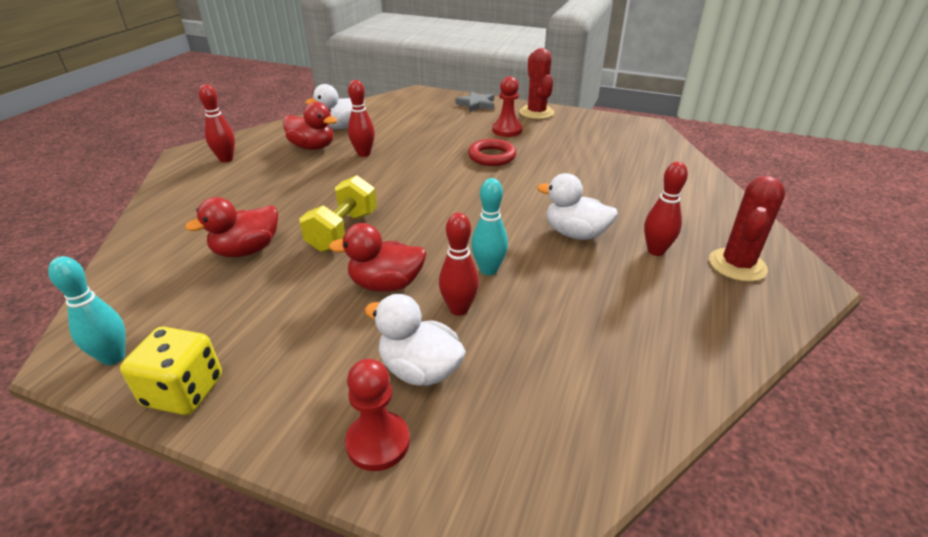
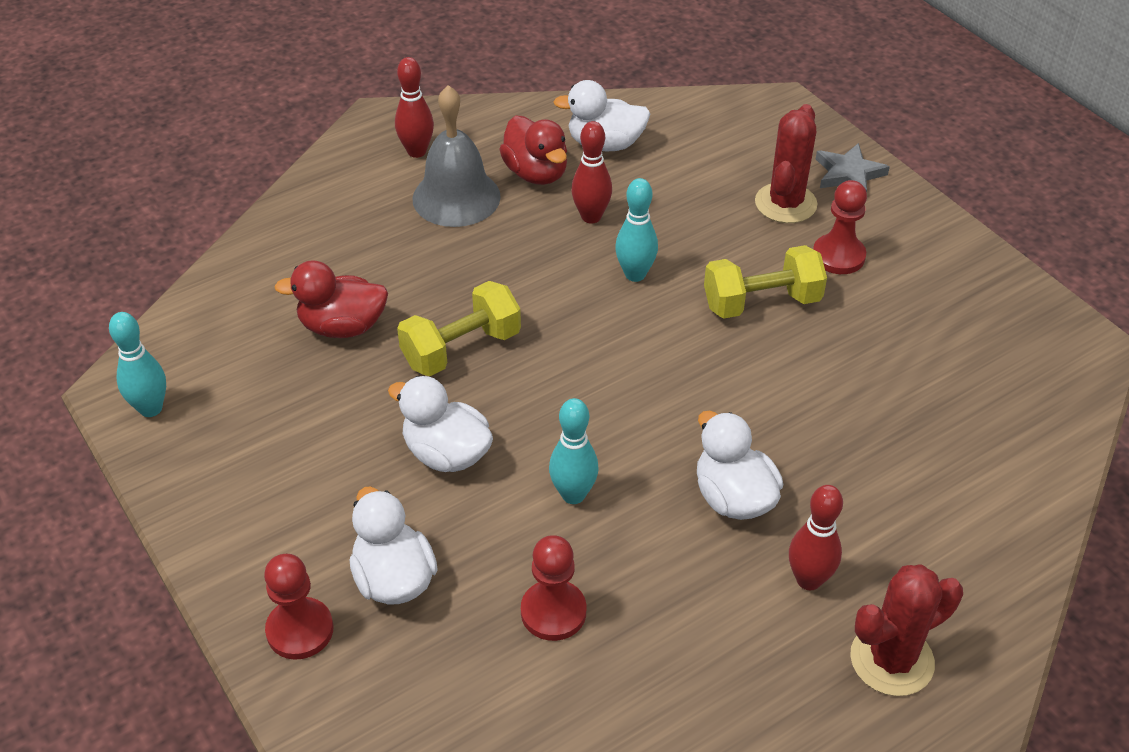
camera: 35 degrees right, 10 degrees up
(184, 391) = (184, 481): yellow dice -> none
(272, 170) = (456, 197): none -> grey bell
(386, 284) = (446, 454): red duck -> white duck
(414, 167) = (635, 274): none -> turquoise bowling pin
(459, 309) = (493, 529): red bowling pin -> none
(492, 156) = (761, 302): red ring -> yellow dumbbell
(536, 113) = (928, 235): red cactus -> red cactus (785, 203)
(545, 333) = (553, 612): none -> red pawn

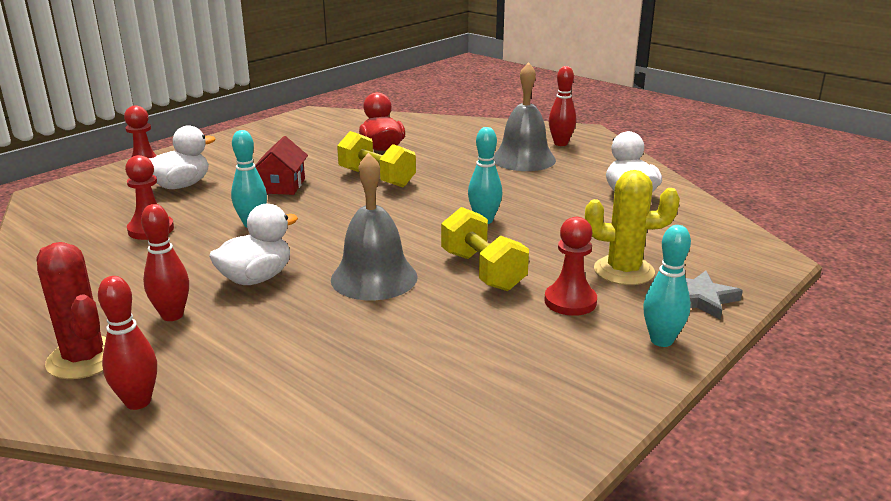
camera: 75 degrees right, 20 degrees down
(151, 408) = (300, 120): turquoise bowling pin -> turquoise bowling pin (661, 340)
(446, 454) = (282, 186): white duck -> red house
(536, 173) = (571, 177): red duck -> none
(591, 217) = (538, 199): red bowling pin -> red bowling pin (138, 402)
(756, 392) = (374, 278): none -> grey bell
(785, 203) = (624, 271): red cactus -> yellow cactus

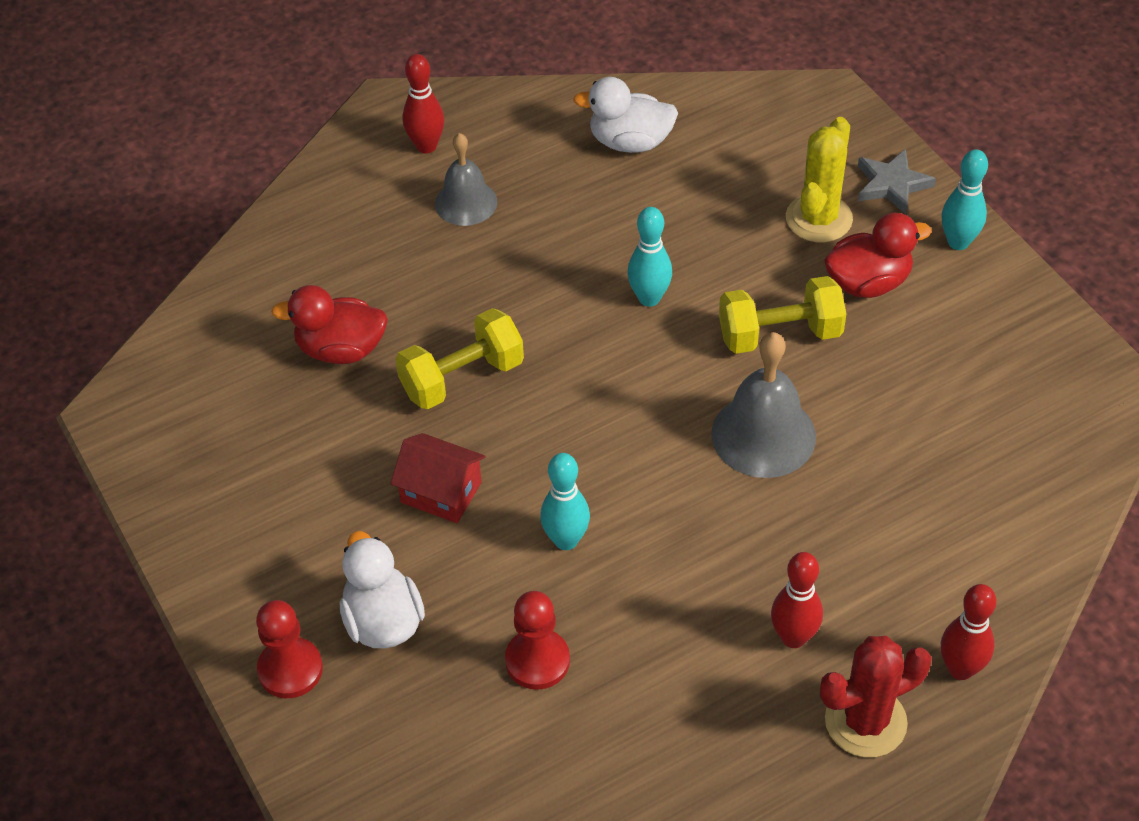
camera: 70 degrees left, 25 degrees up
(256, 278) = (727, 549): white duck -> none
(523, 159) = (466, 202): grey bell -> grey bell, size x0.67
(570, 301) = (868, 283): red pawn -> red duck

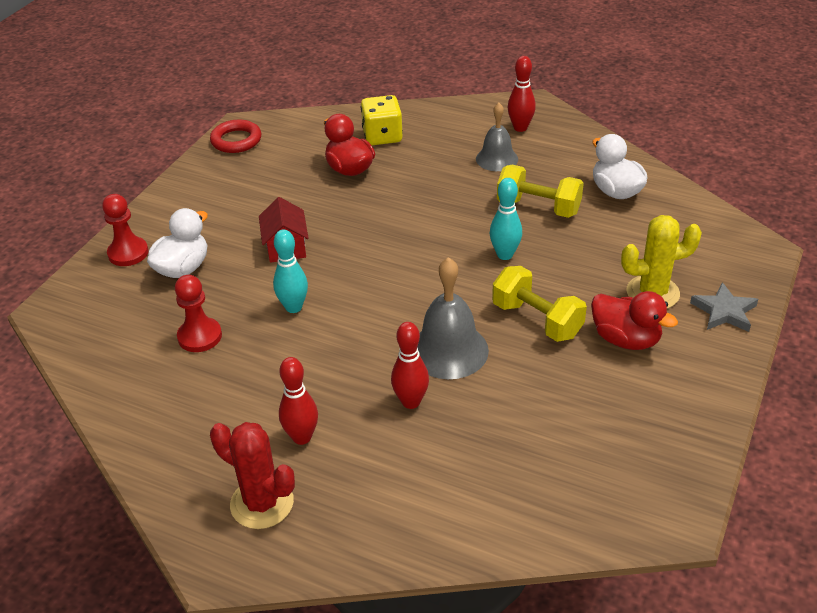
camera: 55 degrees right, 10 degrees down
(145, 435) = (236, 140): none -> red ring
(303, 280) = (382, 136): none -> yellow dice
(462, 378) = (372, 216): yellow dumbbell -> yellow dumbbell (538, 207)
(958, 242) = (714, 365): turquoise bowling pin -> none
(960, 669) = (342, 534): red bowling pin -> red bowling pin (411, 402)

